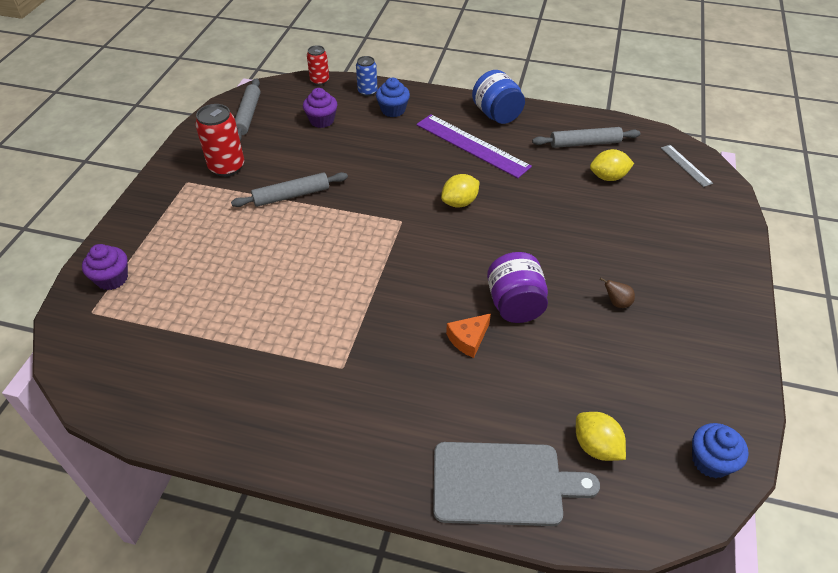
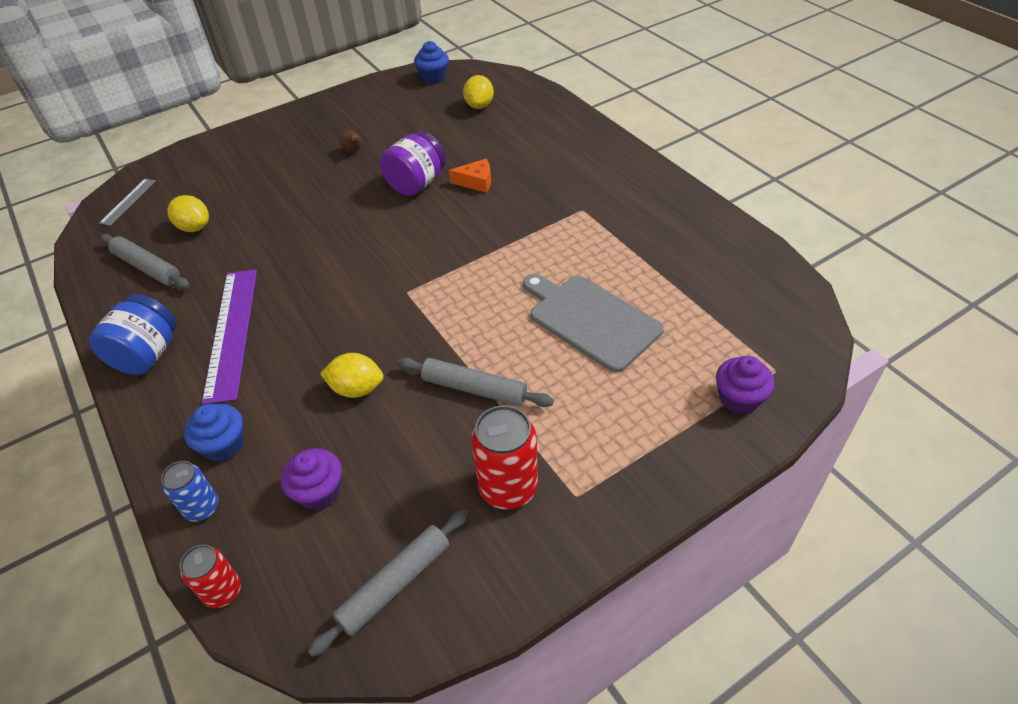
camera: 135 degrees left, 0 degrees up
(459, 202) = (336, 279): yellow lemon -> yellow lemon (357, 389)
(503, 484) = (549, 116): grey cutting board -> grey cutting board (591, 320)

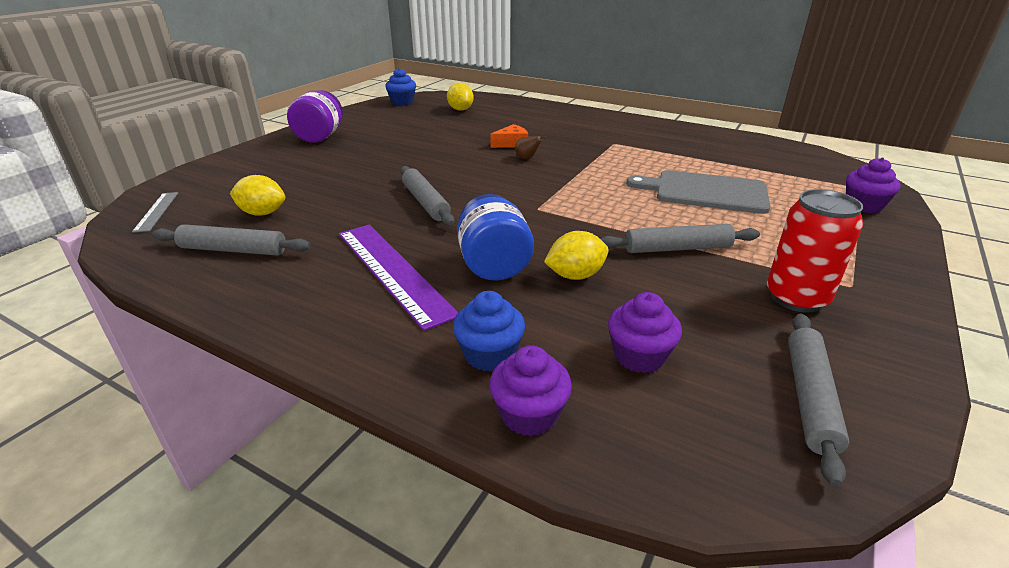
camera: 30 degrees left, 15 degrees down
(147, 355) = (307, 312): blue jar -> blue jar (494, 265)
(202, 508) = (529, 414): blue can -> purple cupcake
(223, 591) = (650, 480): red can -> none
(323, 253) = (425, 202): none -> grey rolling pin
(353, 151) = (380, 145): brown pear -> brown pear (527, 158)
(416, 184) = (462, 152): purple jar -> purple jar (320, 137)

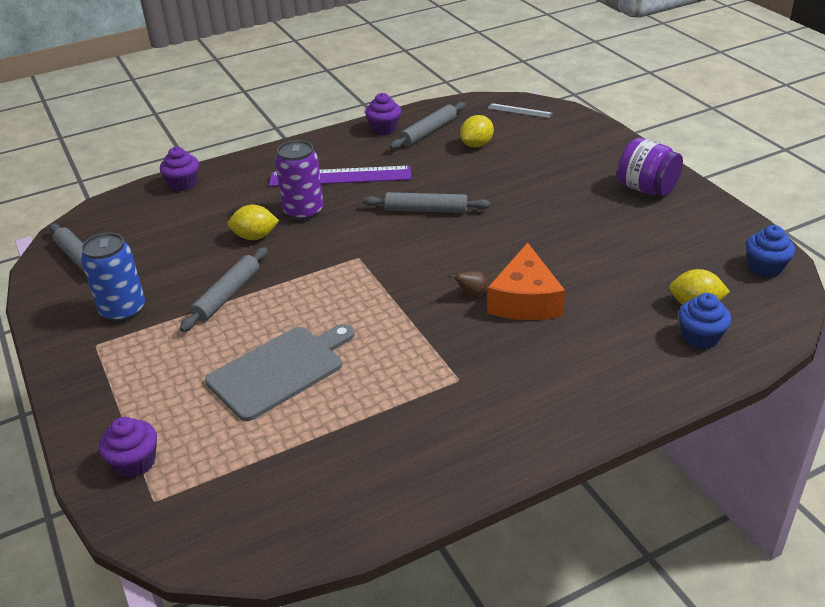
camera: 125 degrees right, 5 degrees up
(489, 354) = (230, 186): blue cupcake -> blue cupcake (700, 337)
(494, 265) = (303, 211): blue jar -> purple can
(512, 143) = (525, 300): orange cheese -> orange cheese, size x1.81
(575, 275) = (255, 237): yellow lemon -> yellow lemon turned 75 degrees clockwise
(639, 356) = (170, 226): purple cupcake -> purple cupcake (384, 129)
(796, 298) = (123, 310): red can -> blue can

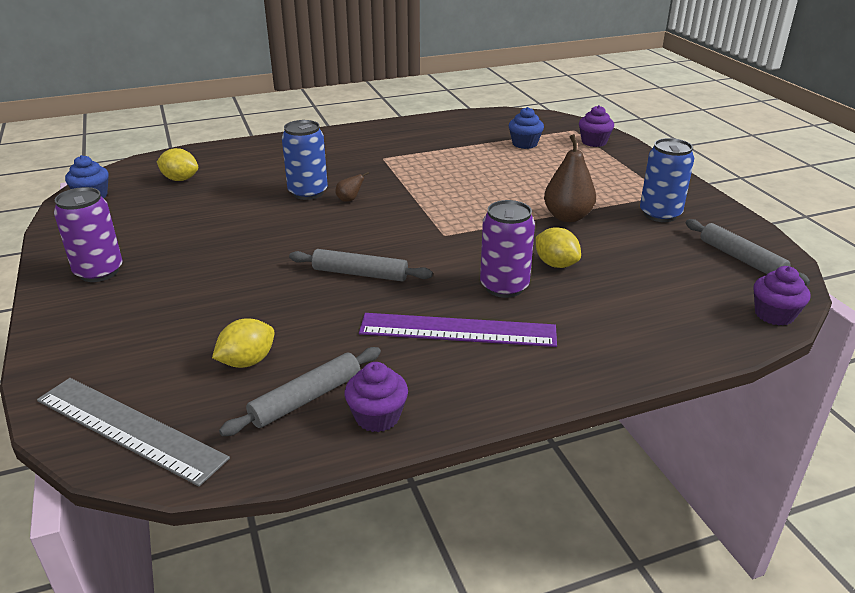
camera: 175 degrees left, 5 degrees down
(183, 184) = (681, 344): purple cupcake -> purple cupcake (774, 315)
(227, 295) = (567, 217): grey rolling pin -> brown pear
(255, 237) = (556, 264): yellow lemon -> yellow lemon turned 45 degrees clockwise
(280, 370) = (510, 171): grey cutting board -> none
(519, 111) = (129, 428): grey ruler -> grey ruler, size x1.98
(525, 300) = (308, 192): orange cheese -> blue can
(646, 189) = (99, 272): purple jar -> purple can
(700, 337) = (200, 164): blue cupcake -> blue cupcake (524, 144)

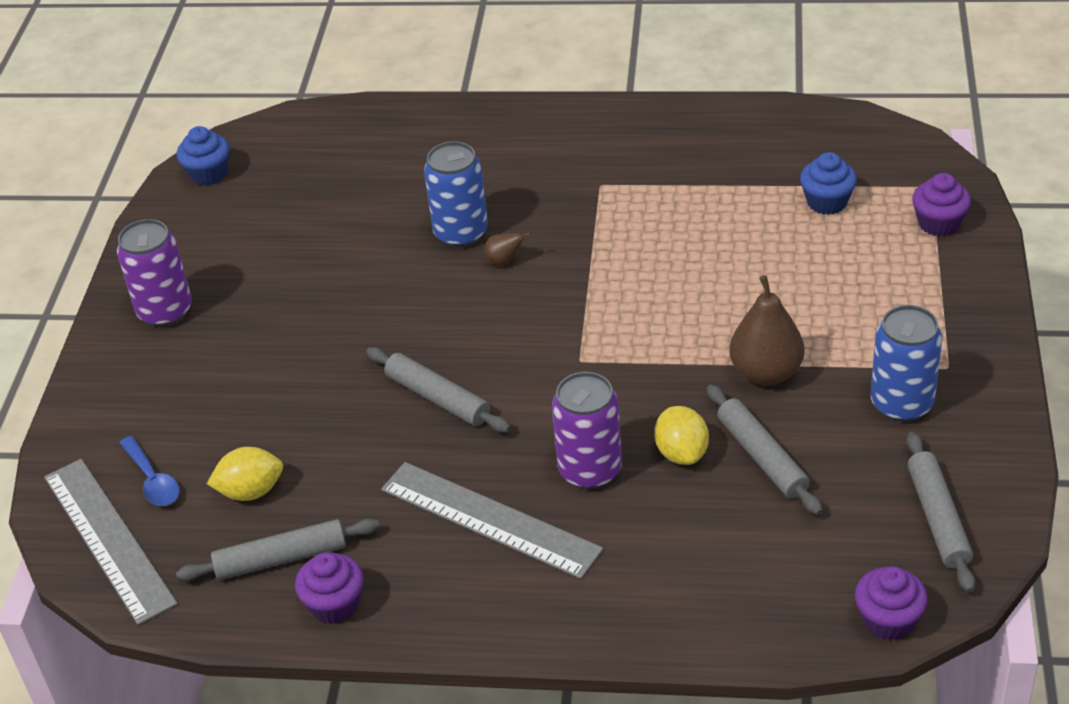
camera: 30 degrees right, 10 degrees up
(150, 376) = (152, 480): none -> blue spoon
(180, 179) = (321, 166): yellow lemon -> none
(457, 330) = (490, 519): purple ruler -> grey ruler
(607, 255) = (762, 457): none -> grey rolling pin

